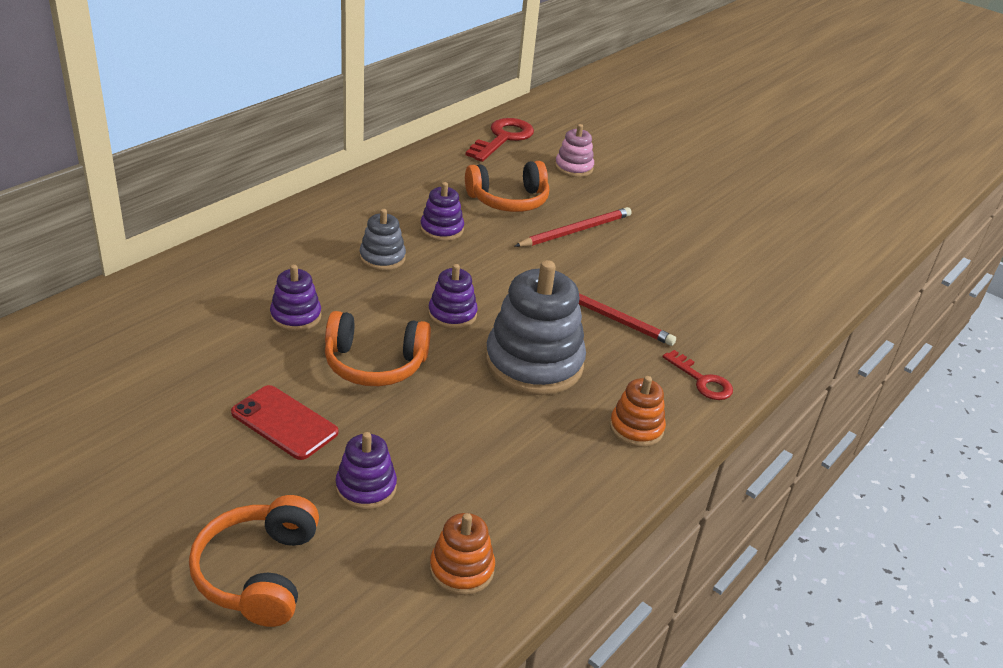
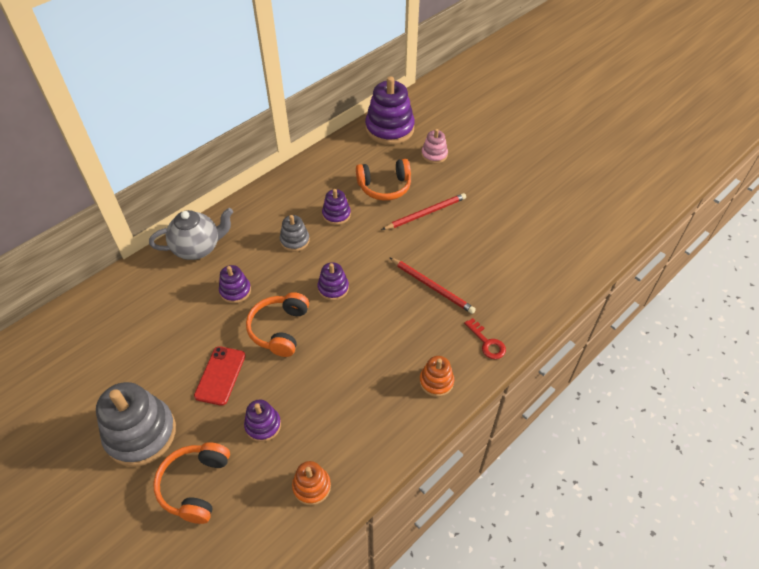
camera: 10 degrees right, 15 degrees up
(228, 264) = (198, 248): none -> grey teapot
(284, 423) = (220, 375): red phone -> red phone turned 60 degrees clockwise
(374, 364) = (279, 329): orange headphones -> orange headphones turned 90 degrees clockwise
(503, 138) = (389, 129): red key -> purple stacking toy
(534, 363) = (379, 328): grey stacking toy -> grey stacking toy (141, 434)

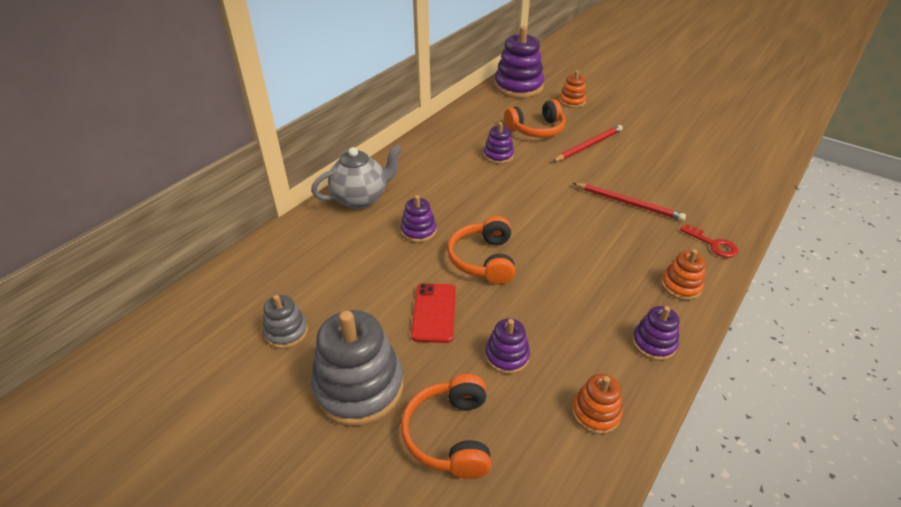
camera: 10 degrees left, 10 degrees down
(295, 240) = (464, 181): grey stacking toy -> grey stacking toy (286, 332)
(333, 288) = (525, 216): purple stacking toy -> purple stacking toy (653, 343)
(434, 155) = (572, 101): pink stacking toy -> orange stacking toy

